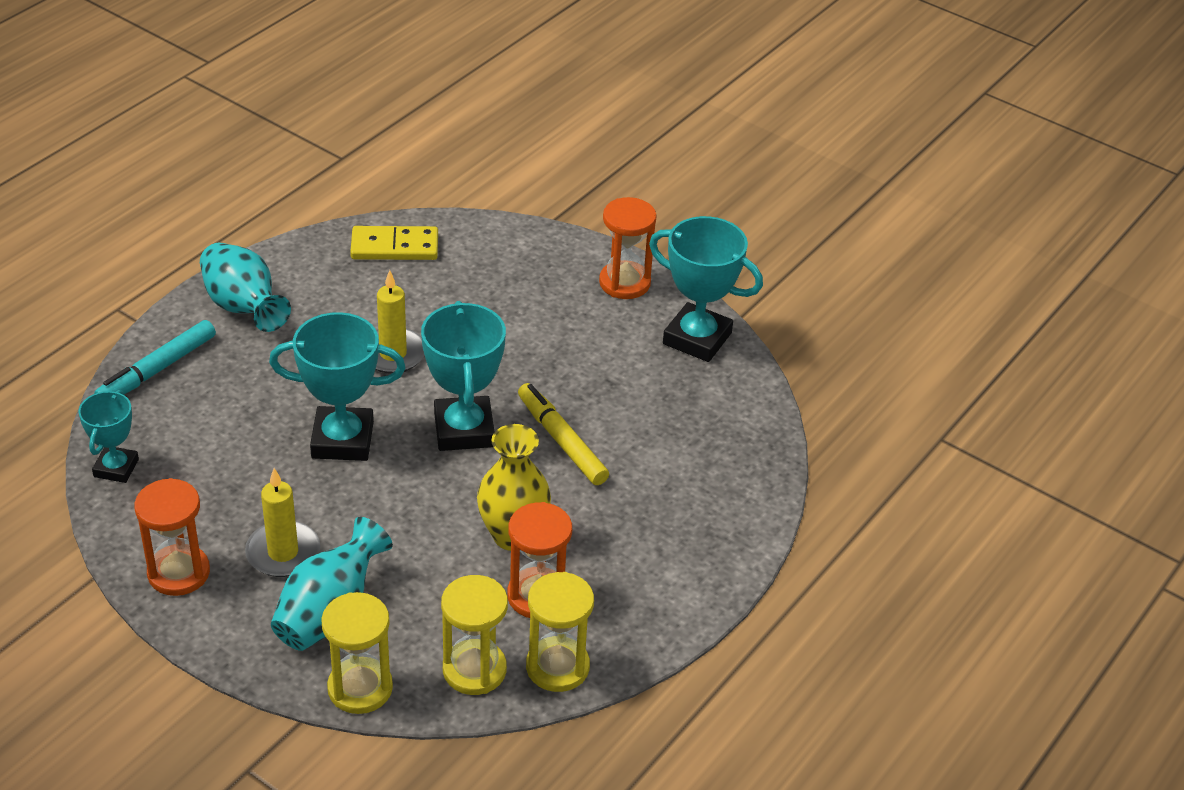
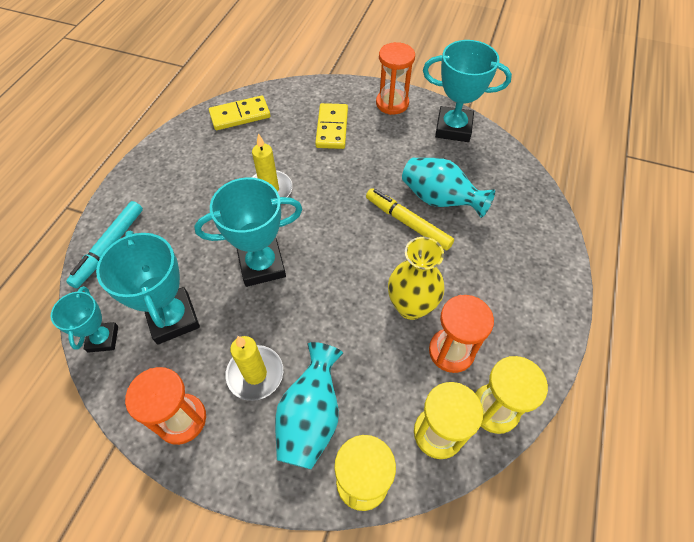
camera: 15 degrees left, 15 degrees up
(243, 308) = (155, 183): turquoise vase -> turquoise vase (439, 200)
(464, 430) = (341, 233): turquoise trophy -> turquoise trophy (173, 318)
(518, 295) = (332, 128): none -> yellow domino

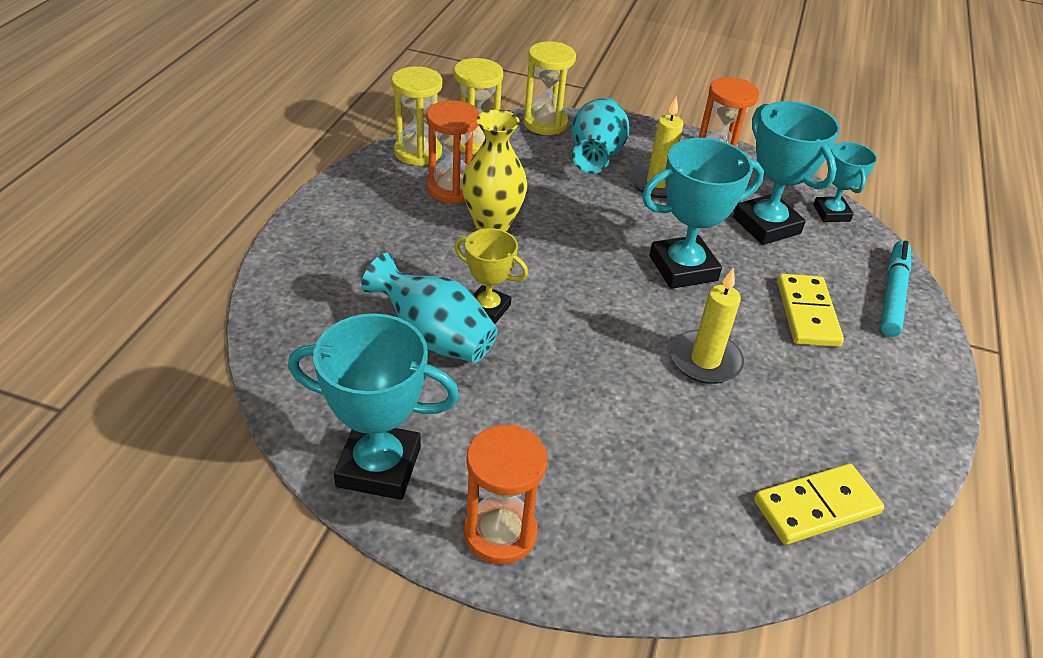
camera: 175 degrees right, 15 degrees down
(332, 128) = (623, 472): yellow domino -> yellow domino (807, 313)
(407, 223) = (487, 309): yellow marker -> yellow trophy

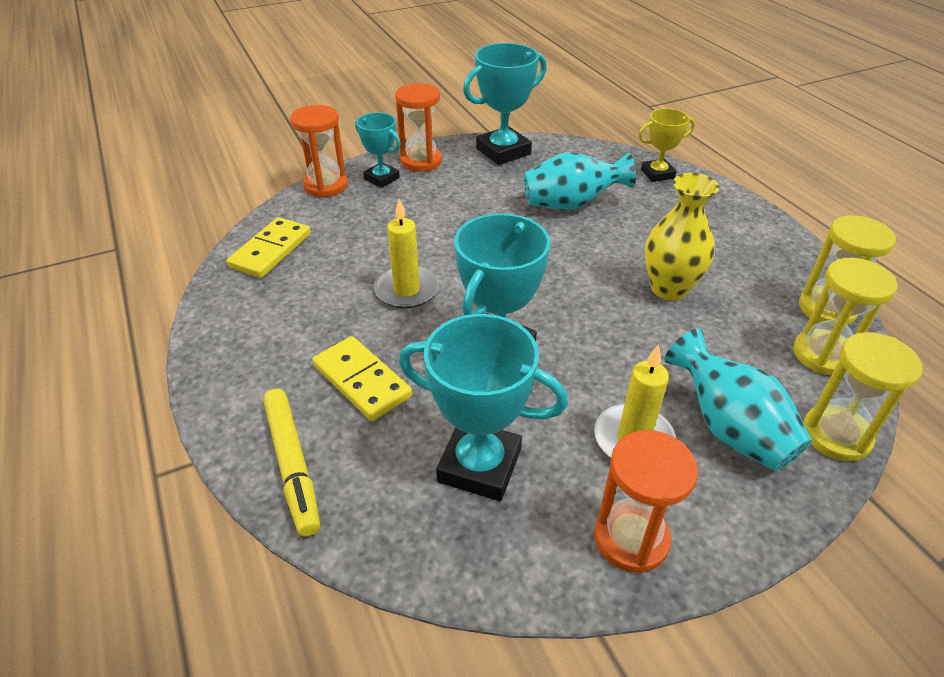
camera: 140 degrees right, 0 degrees up
(452, 189) = (743, 296): orange hourglass -> orange hourglass (325, 186)
(487, 309) = (572, 235): yellow trophy -> yellow trophy (657, 174)
(831, 213) = (429, 552): turquoise trophy -> turquoise trophy (381, 178)
(893, 294) = (292, 465): turquoise marker -> yellow marker

